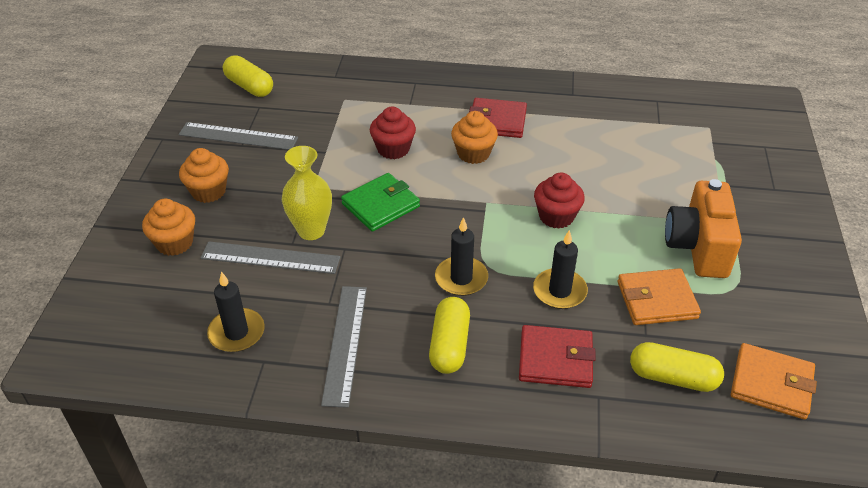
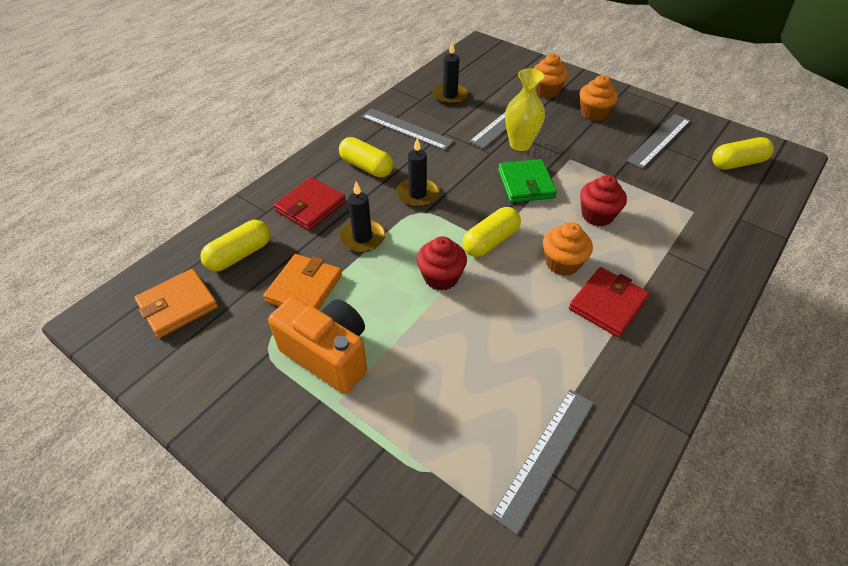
camera: 120 degrees right, 5 degrees up
(484, 202) = (490, 241): none -> yellow capsule
(650, 118) = (545, 456): none -> grey ruler

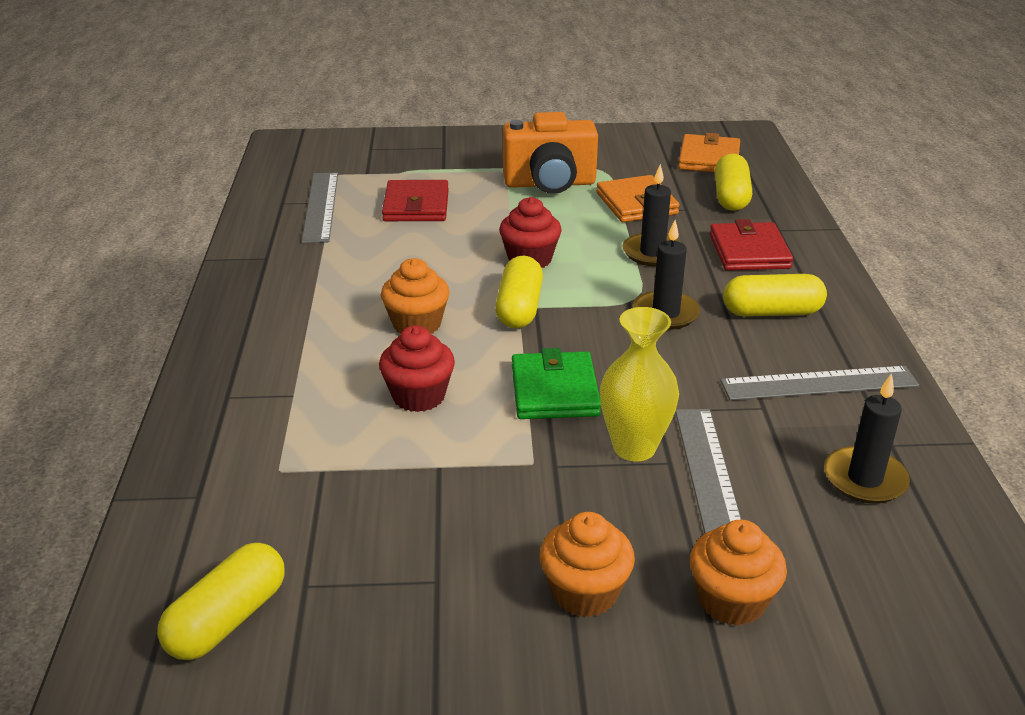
camera: 140 degrees right, 15 degrees down
(526, 184) = (554, 391): green wallet -> green wallet turned 45 degrees clockwise
(607, 304) = (336, 311): red wallet -> red wallet (416, 206)
(659, 140) = (409, 593): grey ruler -> none

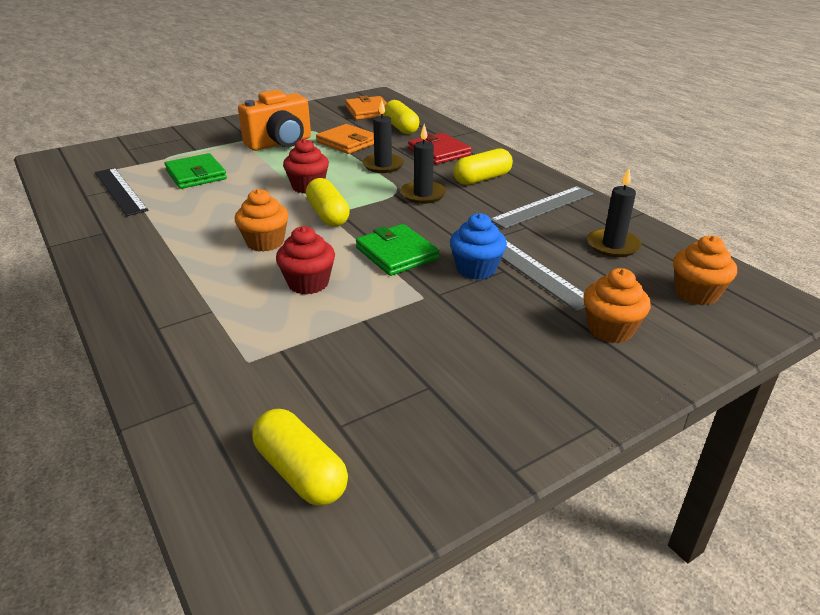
camera: 30 degrees left, 0 degrees up
(227, 619) = (301, 472): yellow capsule -> yellow capsule turned 45 degrees counterclockwise
(321, 206) = (120, 191): grey ruler -> black ruler
(416, 206) = (196, 175): red wallet -> green wallet
(585, 592) = (527, 357): orange cupcake -> orange cupcake (696, 293)
(634, 447) = (476, 269): yellow vase -> blue cupcake

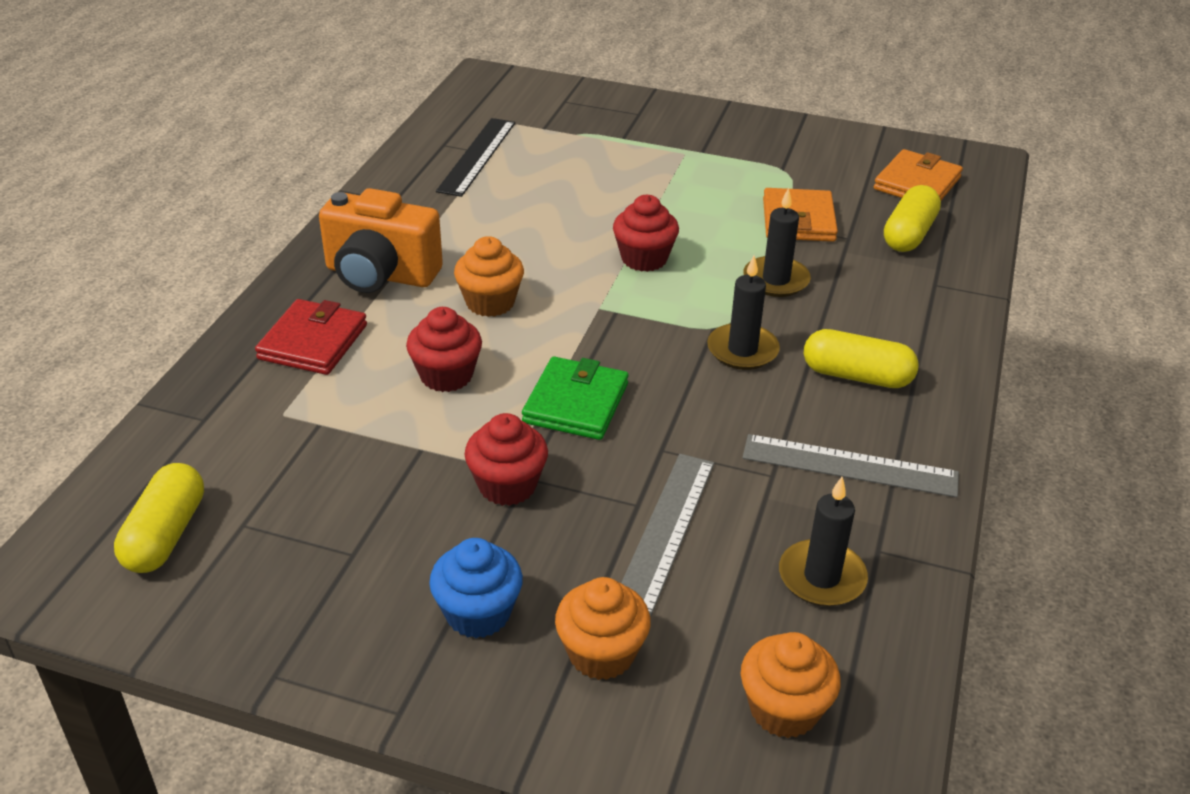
camera: 50 degrees right, 5 degrees up
(196, 175) = (569, 175): green wallet -> none
(280, 143) = (721, 178): orange camera -> orange camera (380, 275)
(328, 215) = (599, 309): yellow capsule -> none
(437, 303) = (507, 485): none -> red cupcake
(439, 152) = (882, 302): red wallet -> red wallet (313, 342)
(476, 269) = (613, 481): blue cupcake -> blue cupcake (478, 613)

